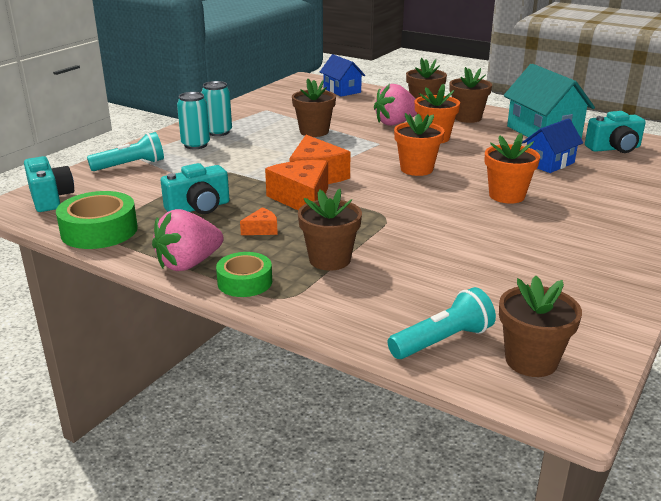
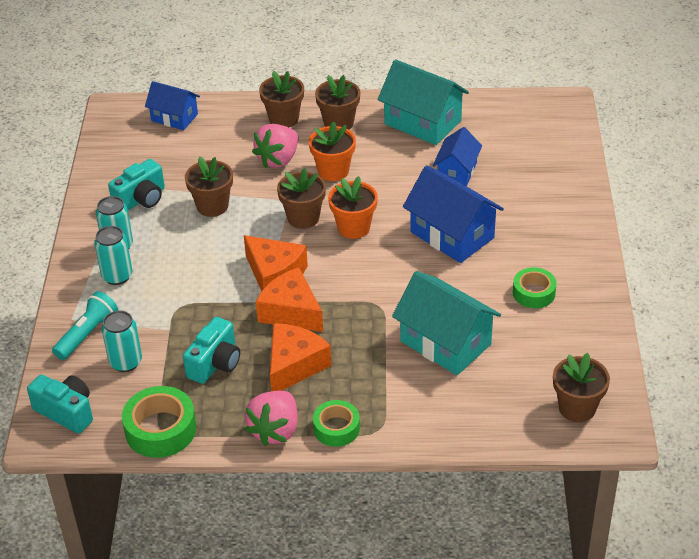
camera: 30 degrees left, 15 degrees up
(134, 186) = (126, 362): none -> turquoise can
(262, 229) = (294, 365): orange cheese -> orange cheese, size x2.09
(329, 260) = (377, 375): brown flower pot -> brown flower pot (303, 218)
(425, 260) = (445, 342): none -> turquoise house
(442, 341) = (514, 417): turquoise flashlight -> none
(506, 196) = (452, 235): orange flower pot -> blue house
(559, 254) = (534, 293): none -> green tape
(614, 148) = (496, 126): turquoise camera -> turquoise camera (141, 199)

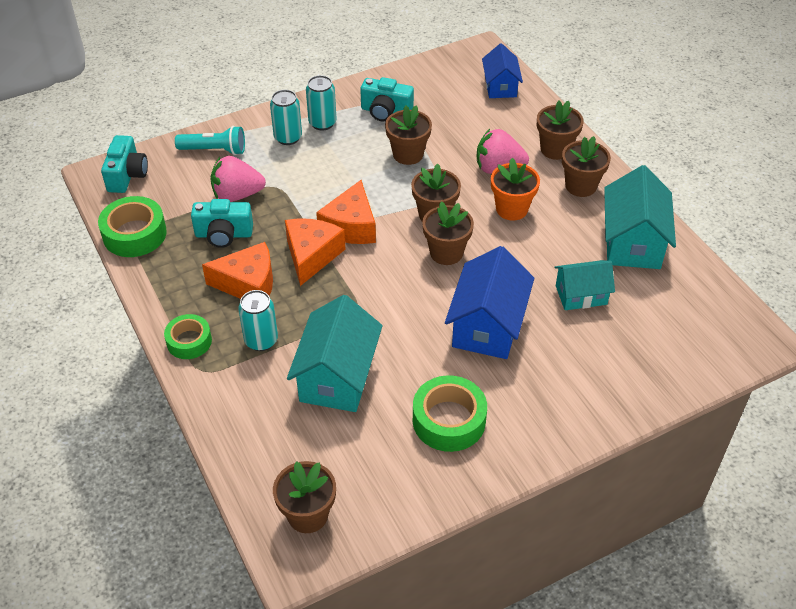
camera: 60 degrees right, 5 degrees up
(126, 362) = (196, 183): turquoise can -> turquoise can (261, 340)
(275, 430) = (167, 303): pink strawberry -> pink strawberry (237, 195)
(353, 227) = (446, 253): orange flower pot -> brown flower pot
(457, 172) = (581, 295): blue house -> turquoise house
(534, 293) = (449, 420): green tape -> green tape, size x1.54

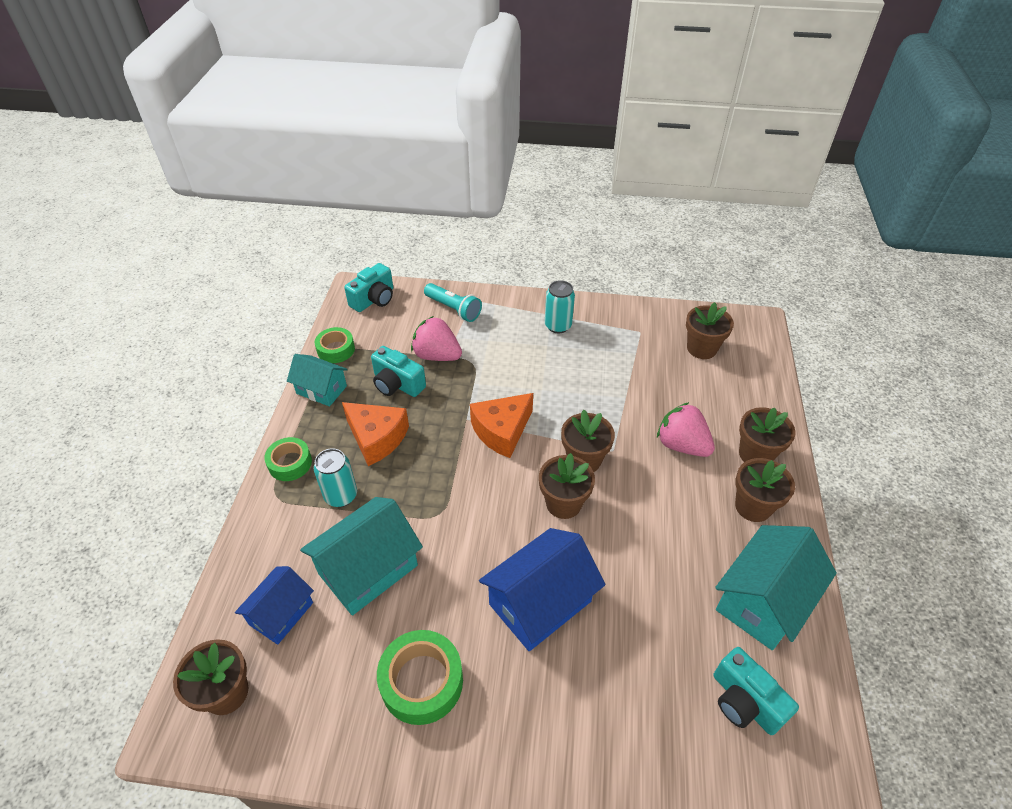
camera: 35 degrees right, 0 degrees up
(134, 234) = (336, 349): green tape -> green tape, size x0.65
(288, 137) = (519, 325): turquoise can -> none
(311, 255) = (447, 440): orange cheese -> none
(386, 112) = (620, 340): turquoise camera -> turquoise camera (744, 701)
(408, 154) = (607, 389): brown flower pot -> brown flower pot (701, 348)
(500, 86) = (748, 365): blue house -> blue house (281, 613)
(511, 209) = (662, 493): orange flower pot -> none
(581, 295) = (660, 627): turquoise house -> turquoise house (321, 389)

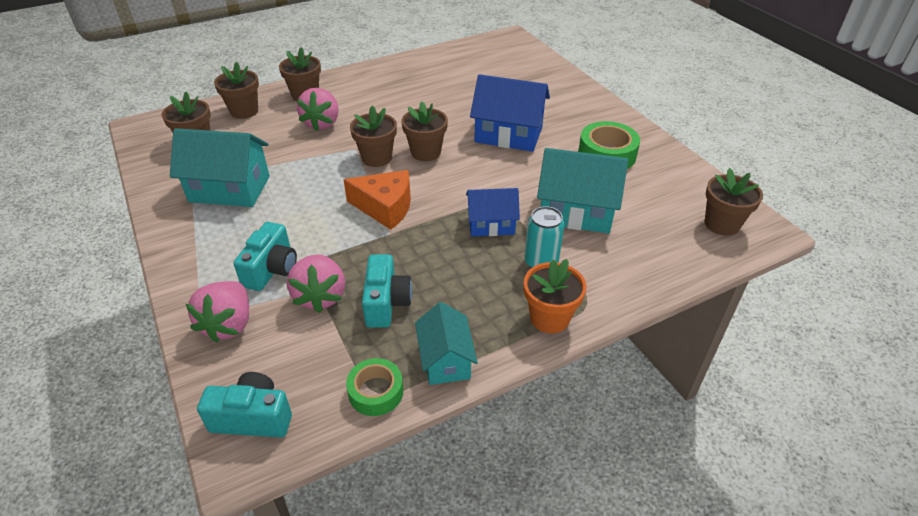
camera: 125 degrees left, 5 degrees down
(281, 613) = (654, 233): blue house -> blue house (491, 224)
(290, 463) = (549, 318): green tape -> orange flower pot
(377, 438) = (464, 277): orange cheese -> none
(454, 309) = (229, 324): turquoise flashlight -> pink strawberry
(558, 326) = (212, 232): turquoise can -> none
(744, 701) = (485, 64): turquoise camera -> turquoise camera (272, 269)
(753, 506) = (354, 87): brown flower pot -> brown flower pot (244, 111)
(763, 600) = (420, 71): turquoise house -> turquoise house (229, 189)

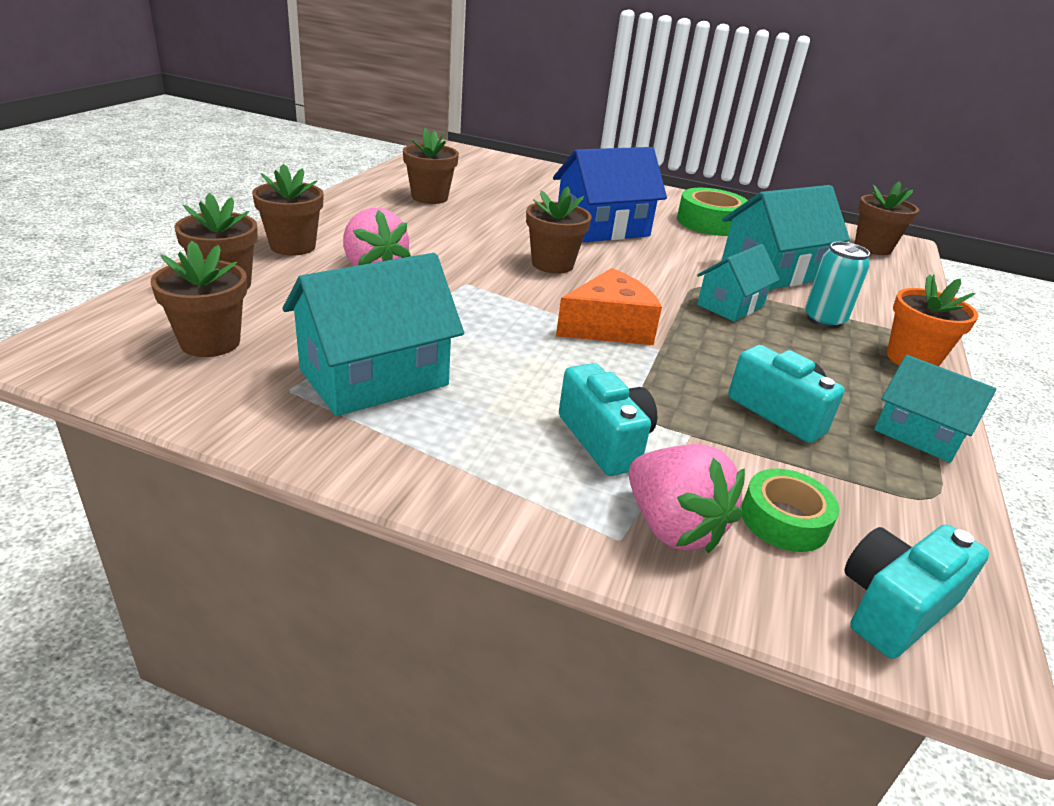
camera: 45 degrees left, 10 degrees down
(320, 296) = (710, 440): pink strawberry -> none
(376, 158) = (508, 284): brown flower pot -> brown flower pot (429, 197)
(376, 392) = (930, 498): green tape -> green tape (784, 520)
(491, 224) = (730, 305): blue house -> turquoise house

